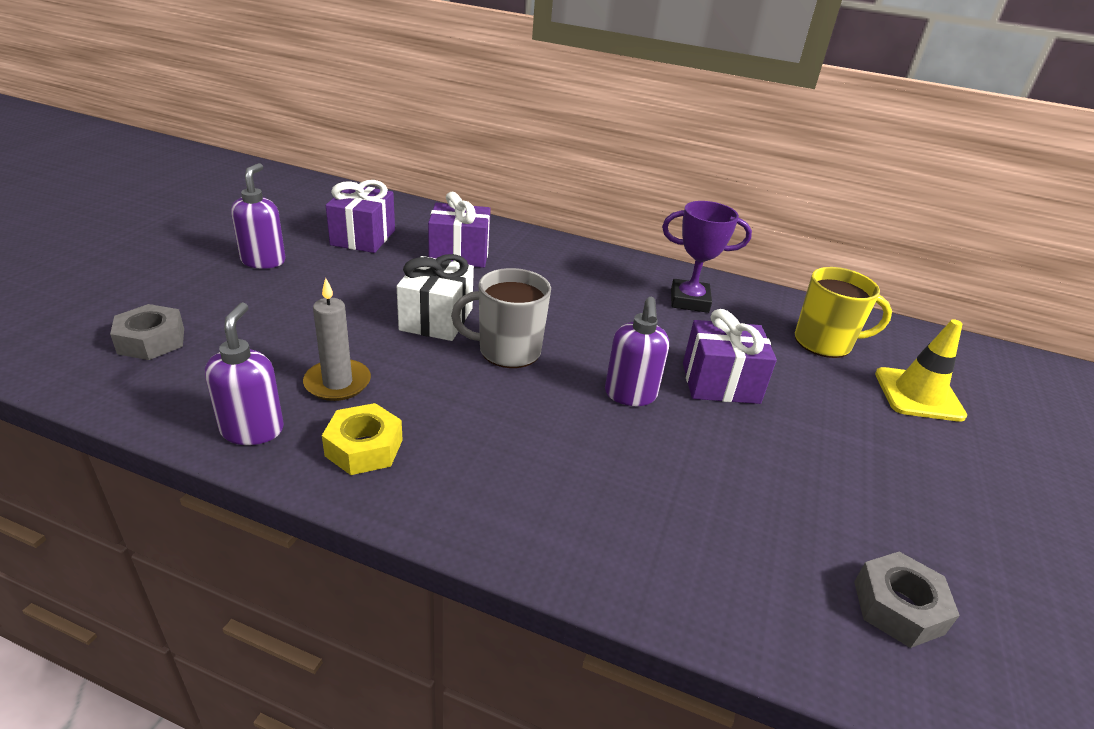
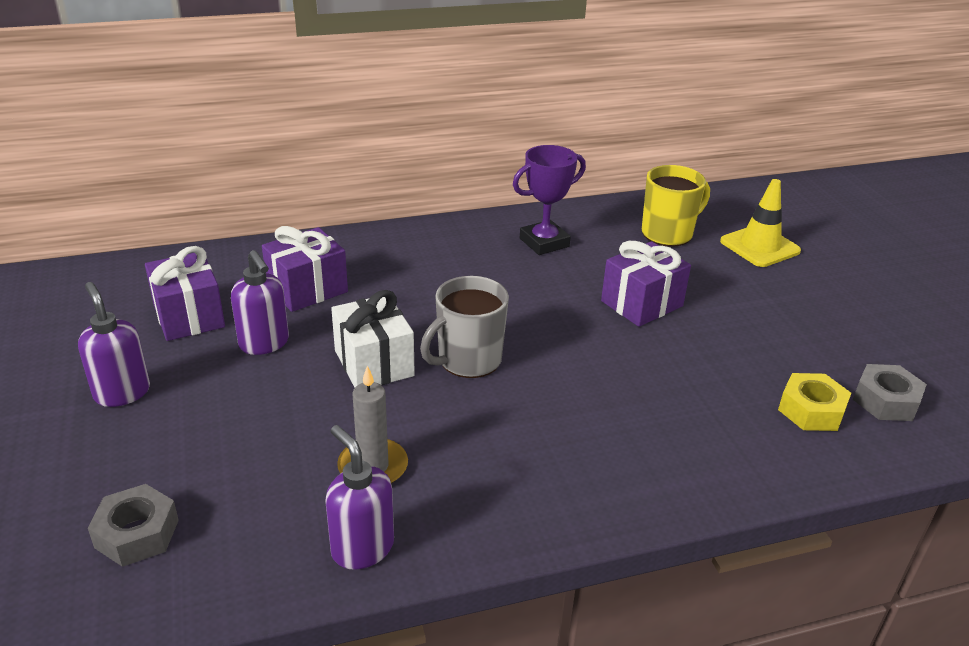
camera: 35 degrees left, 0 degrees up
(364, 448) = (470, 504): yellow nut -> yellow nut (811, 410)
(630, 395) = (597, 347): purple soap dispenser -> purple soap dispenser (264, 344)

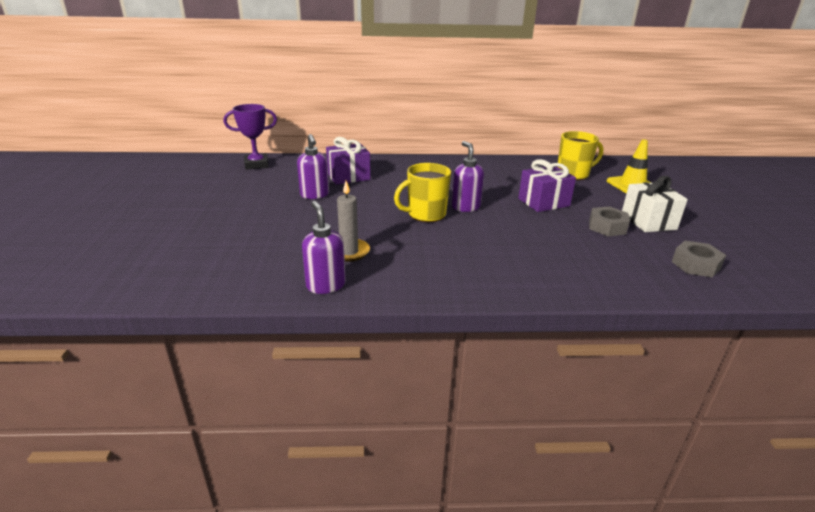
camera: 15 degrees right, 5 degrees down
(122, 392) = (231, 205): purple soap dispenser -> purple soap dispenser (465, 207)
(137, 533) = (208, 261): grey nut -> grey nut (607, 227)
(189, 316) = (281, 180): purple gift -> none
(374, 363) = (370, 209): white gift -> white gift (648, 221)
(468, 360) = (425, 214): grey mug -> yellow mug
(544, 242) = (493, 171): purple trophy -> purple trophy (256, 165)
(811, 410) = (639, 263): yellow nut -> none

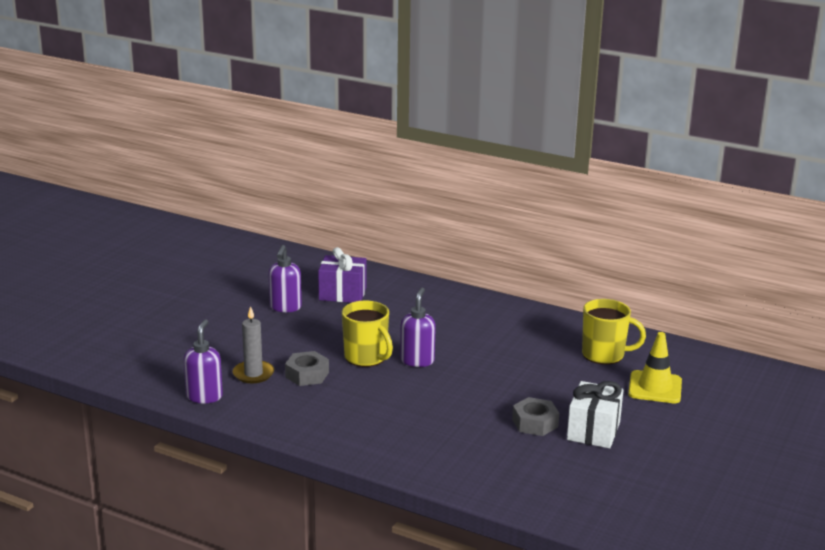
camera: 30 degrees right, 5 degrees down
(256, 165) = (266, 256): purple trophy -> none
(425, 214) = (366, 357): yellow mug -> yellow mug turned 135 degrees counterclockwise
(543, 202) = (510, 378): purple gift -> none
(695, 265) = (561, 484): grey nut -> grey nut (307, 375)

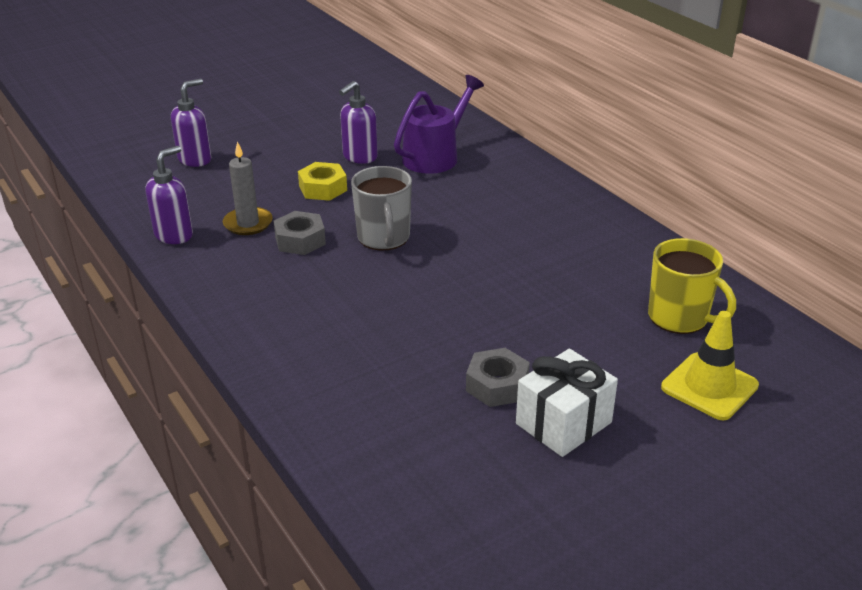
camera: 30 degrees right, 10 degrees up
(282, 336) = (323, 188): none -> yellow nut
(342, 293) = (435, 156): purple gift -> purple watering can
(366, 357) = (384, 238): yellow mug -> grey mug
(417, 360) = (436, 258): purple soap dispenser -> purple soap dispenser (195, 159)

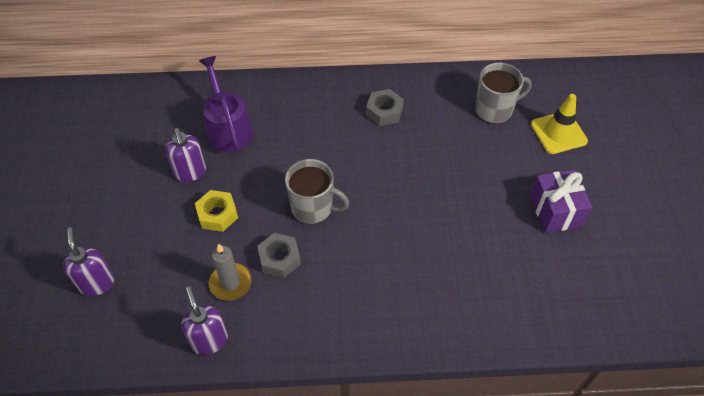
camera: 60 degrees left, 20 degrees up
(497, 385) = (507, 224): grey nut -> grey nut (384, 111)
(563, 423) = (555, 211): white gift -> purple gift
(679, 317) = (494, 110): yellow mug -> grey mug

